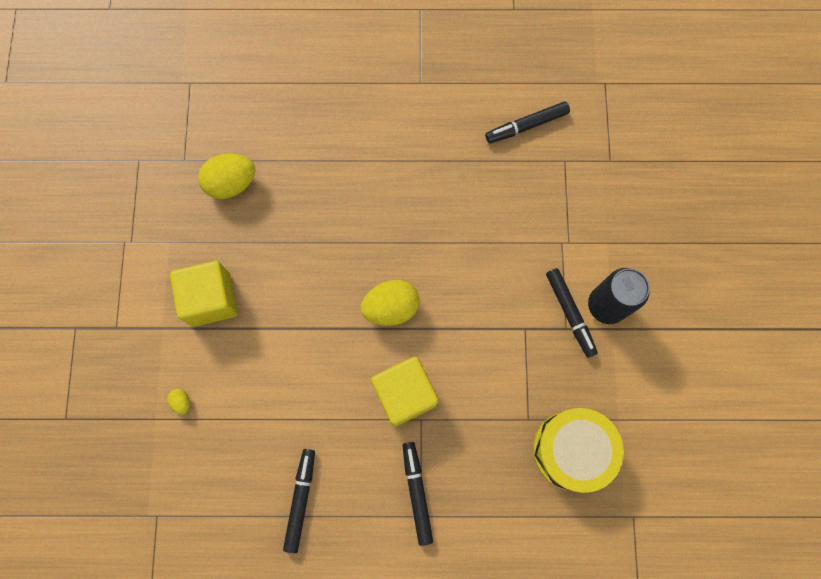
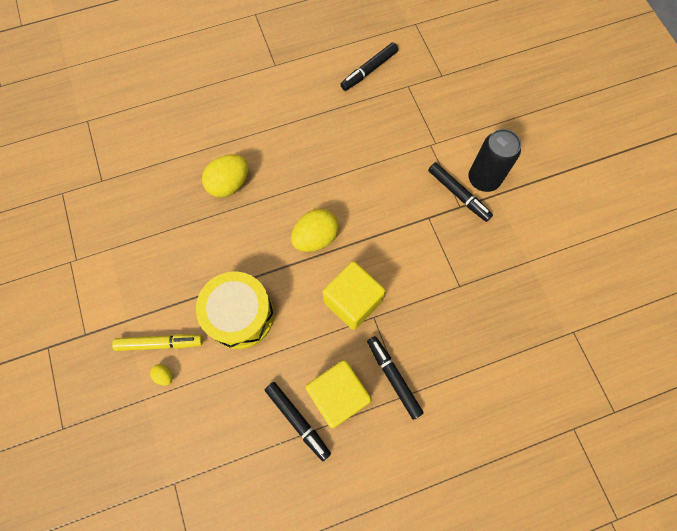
camera: 20 degrees left, 5 degrees down
(188, 365) = (160, 343): none -> yellow marker
(211, 299) = (161, 282): yellow cube -> yellow cube (338, 396)
(231, 183) = (148, 186): yellow egg -> yellow egg (229, 184)
(300, 500) = (297, 420): black marker -> black marker turned 150 degrees clockwise
(571, 450) = (503, 297): yellow drum -> yellow drum (240, 315)

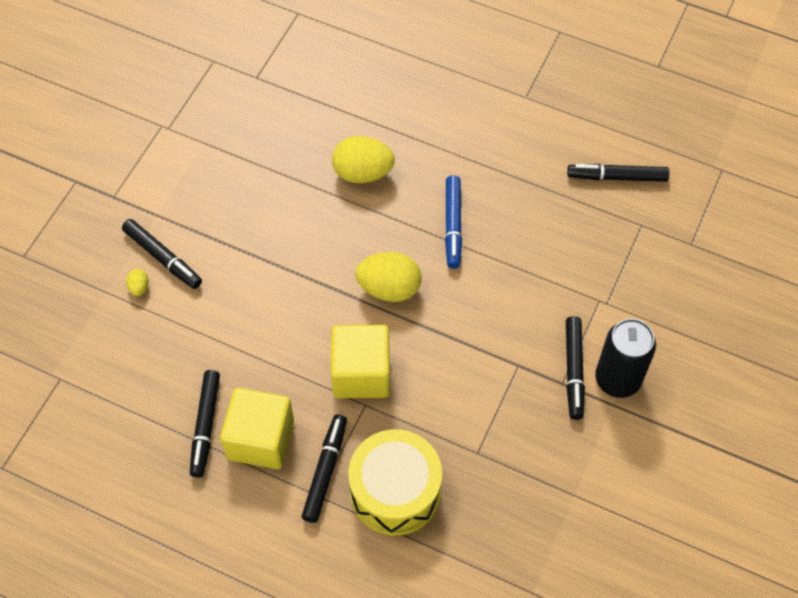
camera: 45 degrees right, 10 degrees down
(160, 343) = (163, 258): yellow marker -> black marker
(240, 315) = (251, 295): yellow drum -> yellow drum (395, 491)
(312, 170) = (453, 225): none -> blue marker

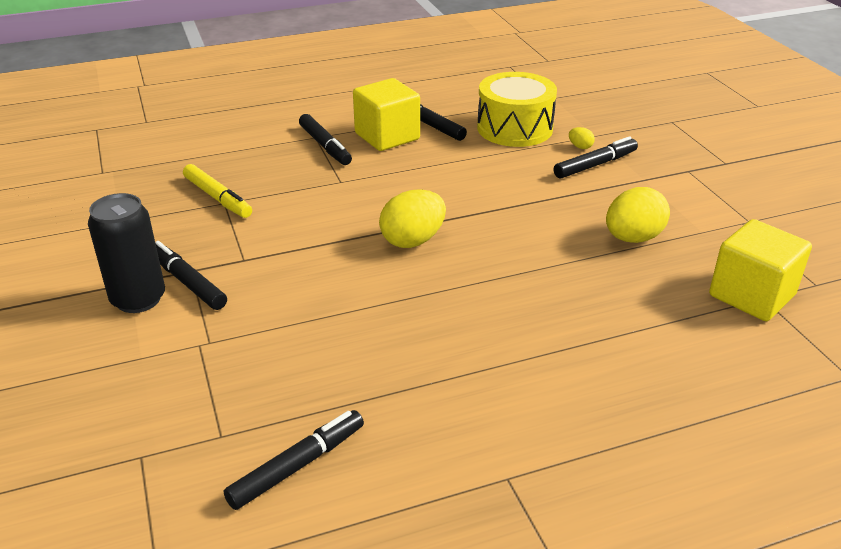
camera: 135 degrees right, 25 degrees down
(163, 258) = (595, 165): black marker -> black marker turned 150 degrees clockwise
(361, 373) = (365, 191): yellow cube -> yellow cube (751, 295)
(363, 173) = (553, 293): yellow egg -> yellow egg (633, 238)
(395, 491) = (265, 161): yellow drum -> yellow drum (514, 128)
(453, 225) = (419, 309): blue marker -> none
(477, 464) = (217, 198): none -> yellow marker

